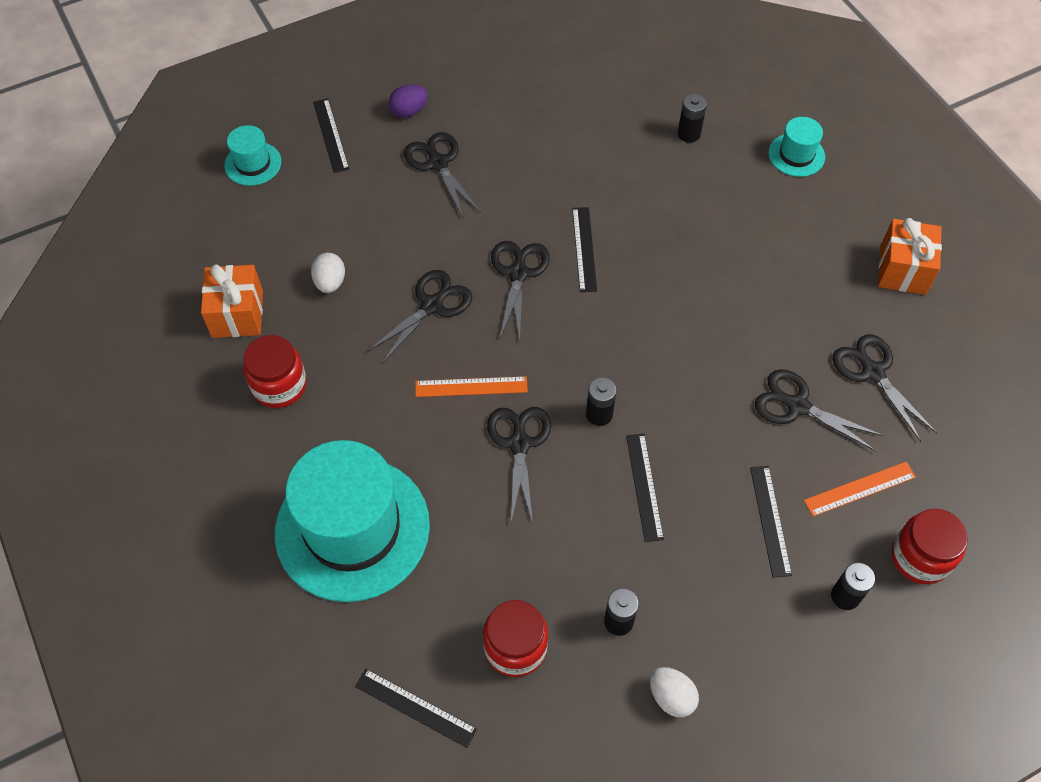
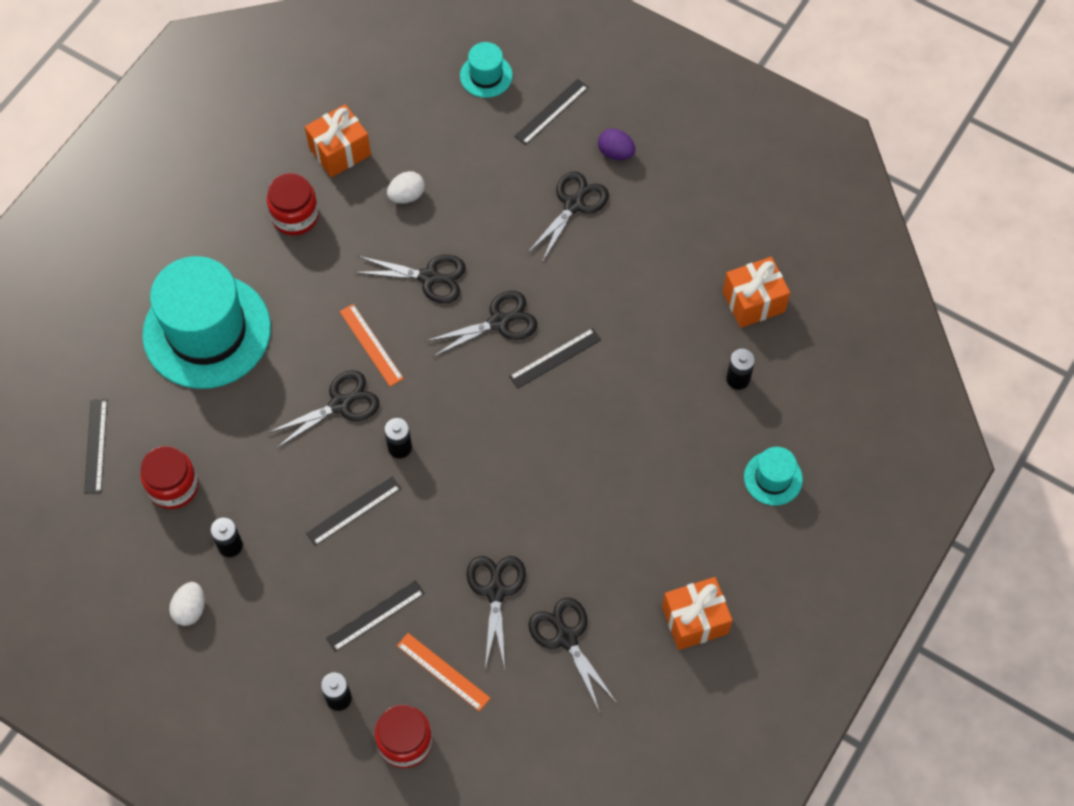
camera: 60 degrees right, 5 degrees up
(622, 90) = (753, 302): none -> orange gift
(872, 372) = (566, 637): black scissors -> black scissors turned 60 degrees counterclockwise

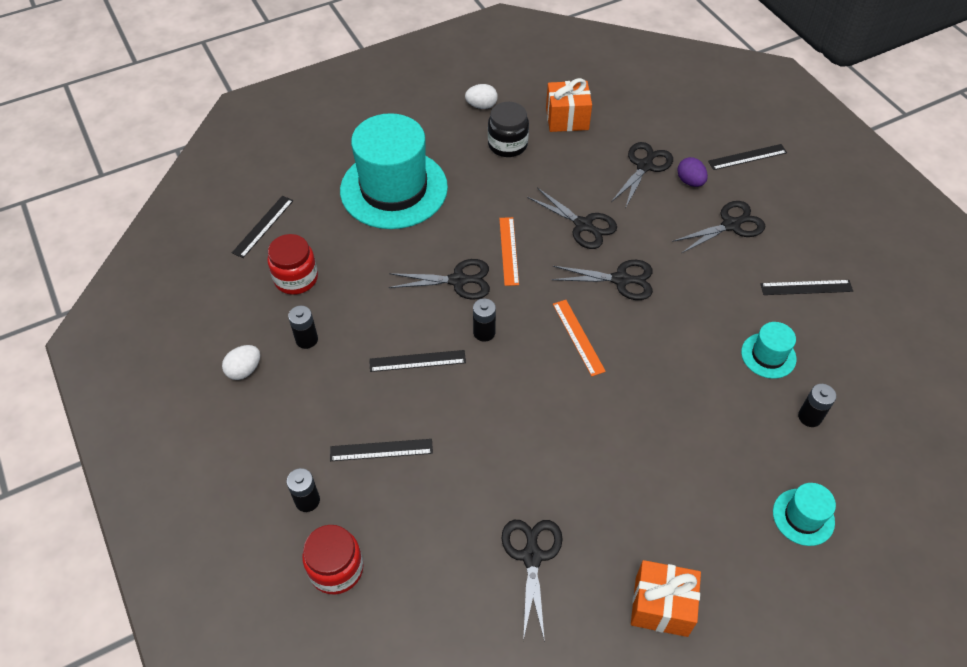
camera: 30 degrees right, 10 degrees down
(295, 216) = (507, 145): red jar -> black jar
(406, 196) = (599, 165): white egg -> white egg (481, 106)
(443, 671) = (407, 526): orange ruler -> orange ruler (578, 337)
(486, 75) = (708, 115): turquoise hat -> turquoise hat (768, 355)
(496, 591) = (493, 483): black scissors -> black scissors (644, 166)
(555, 358) = (652, 326): black ruler -> black ruler (806, 288)
(615, 153) = (786, 204): purple egg -> purple egg (690, 181)
(753, 302) = (855, 362): orange gift -> none

